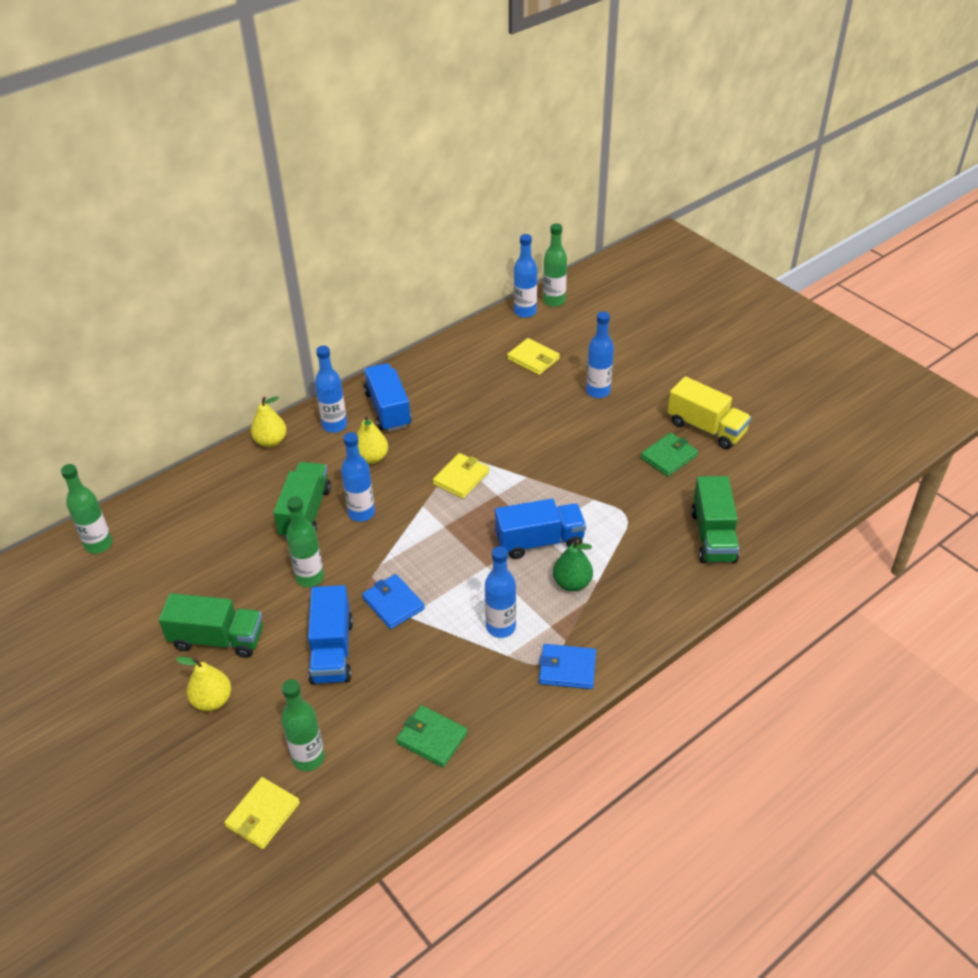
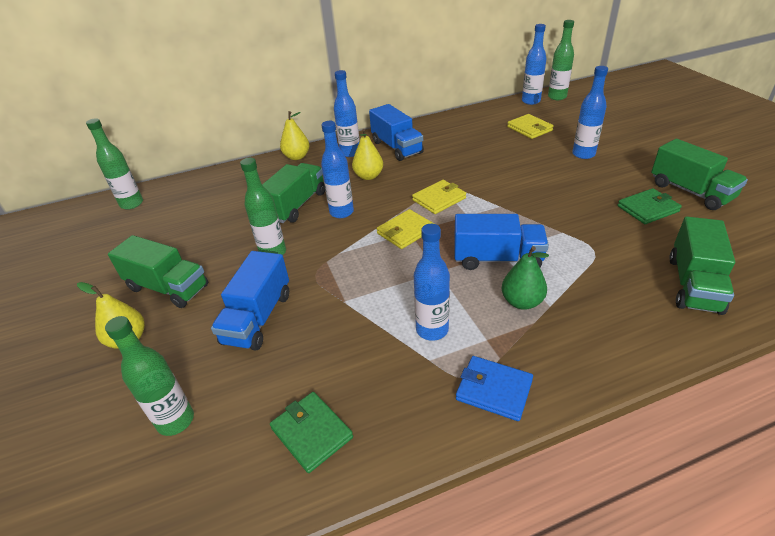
camera: 20 degrees right, 5 degrees down
(263, 815) = (93, 474): yellow wallet -> yellow wallet (405, 231)
(388, 409) = (397, 147): blue truck -> blue truck turned 150 degrees clockwise
(393, 603) = (335, 287): blue wallet -> none
(706, 428) = (690, 191): yellow truck -> green truck

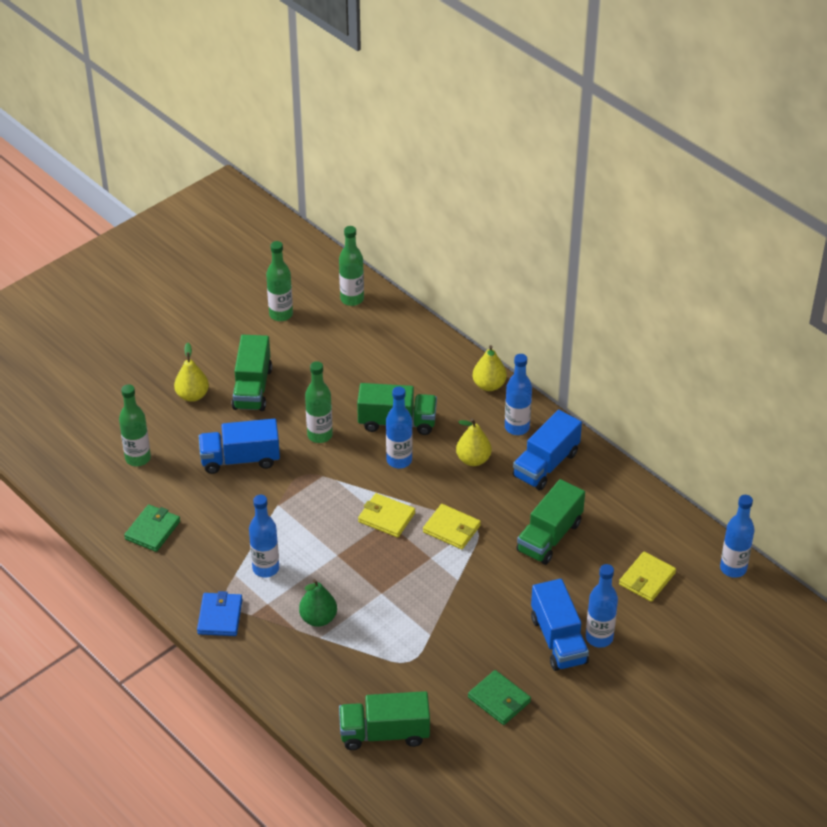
camera: 65 degrees right, 5 degrees up
(497, 259) = (370, 593): blue truck -> blue truck (558, 640)
(557, 97) = (760, 595): green bottle -> green bottle (281, 314)
(690, 191) = (549, 736): green truck -> green truck (549, 537)

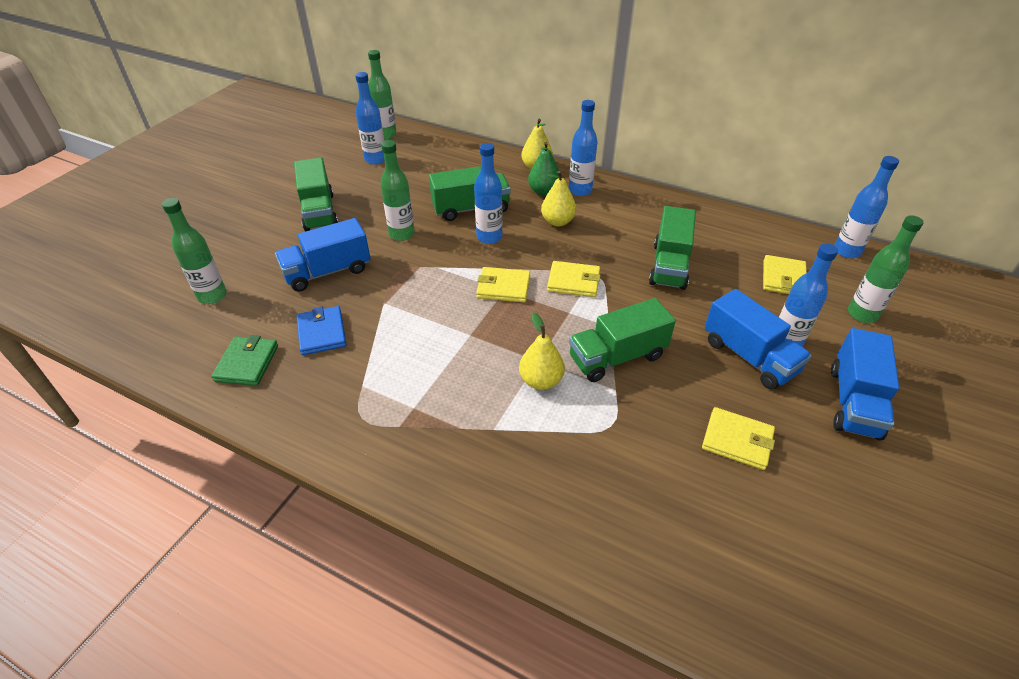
camera: 20 degrees left, 0 degrees up
(192, 395) = (259, 230): yellow pear -> yellow pear (541, 381)
(220, 616) = (361, 439): blue wallet -> blue wallet (322, 333)
(266, 568) = (396, 369): blue bottle -> blue bottle (375, 159)
(281, 314) = (326, 155): green bottle -> green bottle (862, 314)
(318, 618) = (481, 408): green pear -> green pear (544, 191)
(384, 733) = (635, 529): green truck -> green truck (617, 357)
(499, 700) = (737, 440): green wallet -> yellow wallet
(546, 465) = (624, 211): blue truck -> blue truck (854, 402)

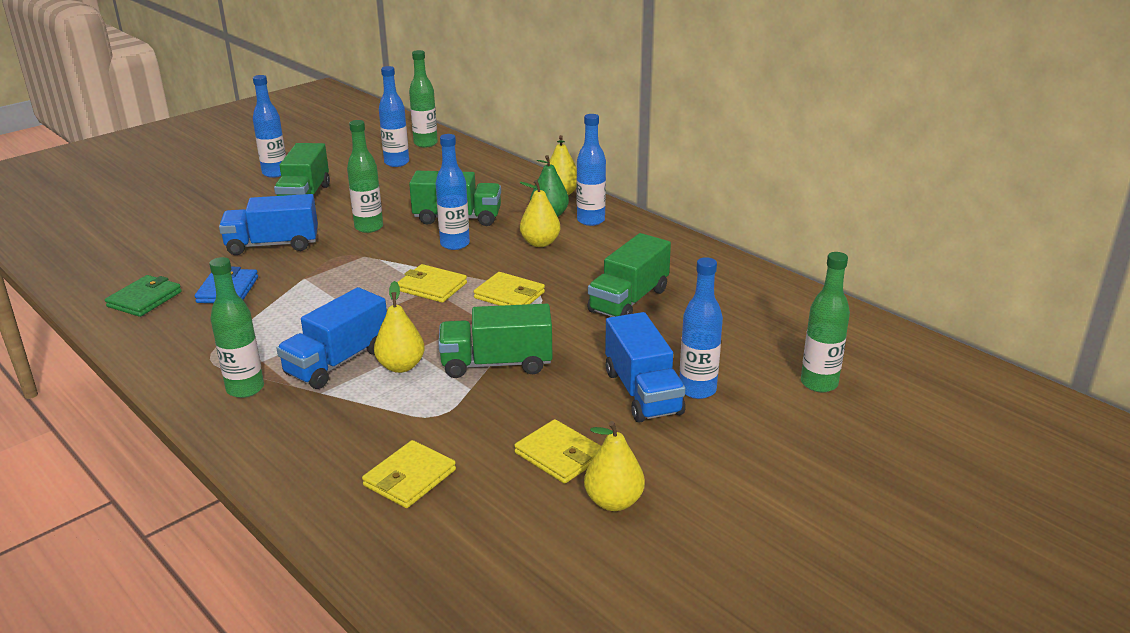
camera: 20 degrees right, 15 degrees down
(212, 296) = (155, 245): green bottle -> green bottle (245, 389)
(783, 278) = (753, 335): yellow wallet -> yellow wallet (409, 478)
(813, 476) = (613, 501): none -> yellow pear
(847, 251) = (861, 325): blue bottle -> blue bottle (275, 173)
(854, 402) = (726, 454): blue truck -> blue truck (337, 362)

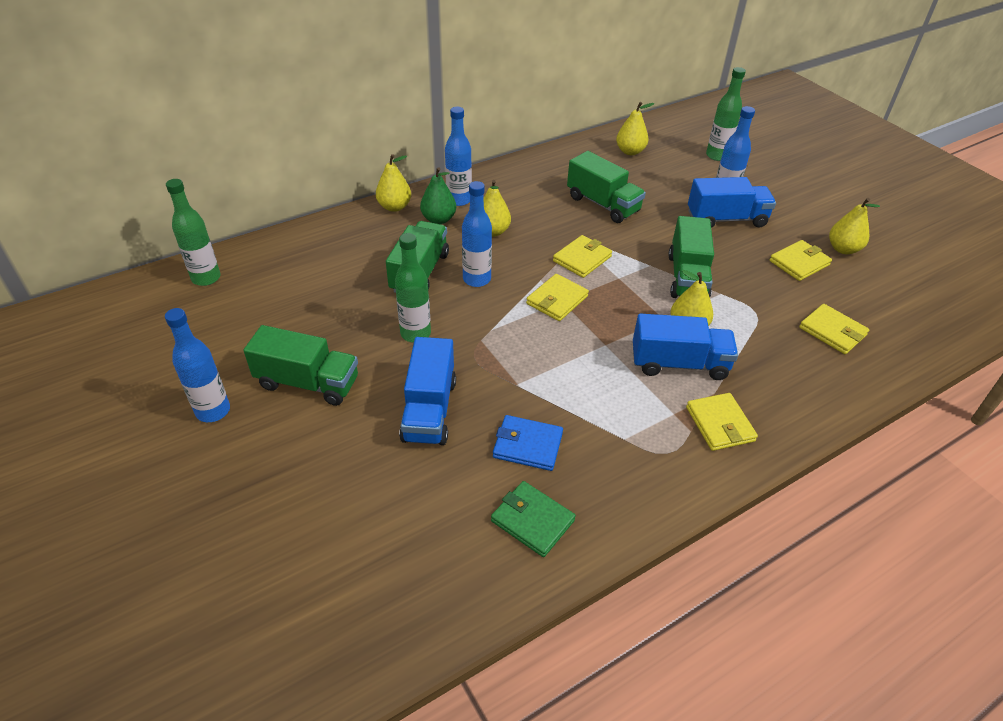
camera: 80 degrees left, 15 degrees up
(245, 389) = (720, 424): green bottle -> yellow wallet
(337, 362) = (679, 364): blue truck -> blue truck turned 45 degrees counterclockwise
(396, 163) = (250, 304): blue bottle -> none
(774, 312) = (630, 151): none -> yellow pear

